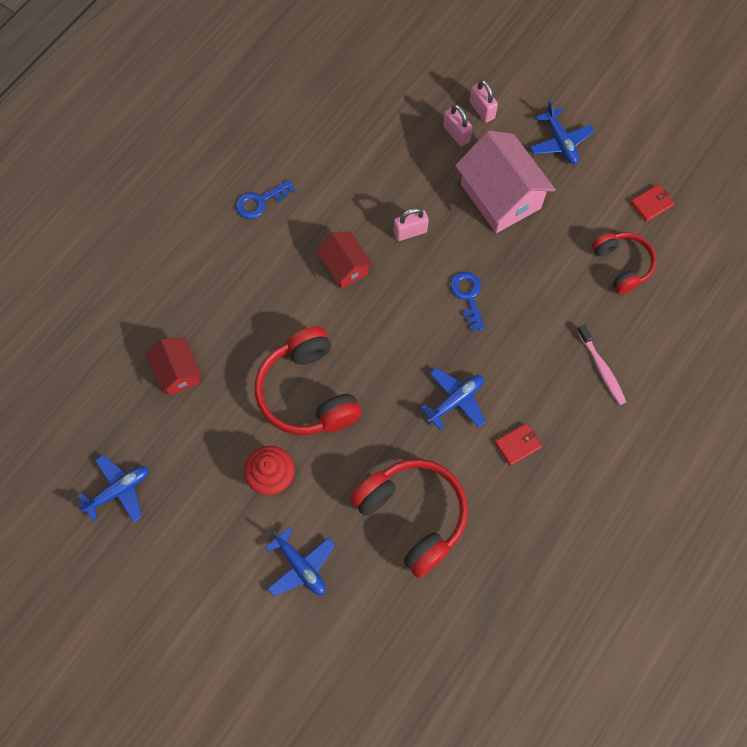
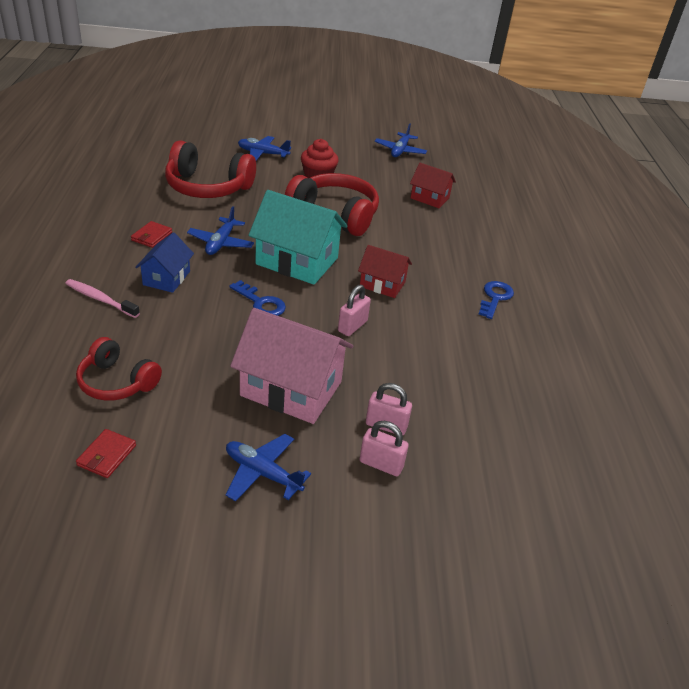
camera: 140 degrees right, 30 degrees down
(399, 336) = (297, 261): none -> turquoise house
(532, 370) = (166, 278): none -> blue house

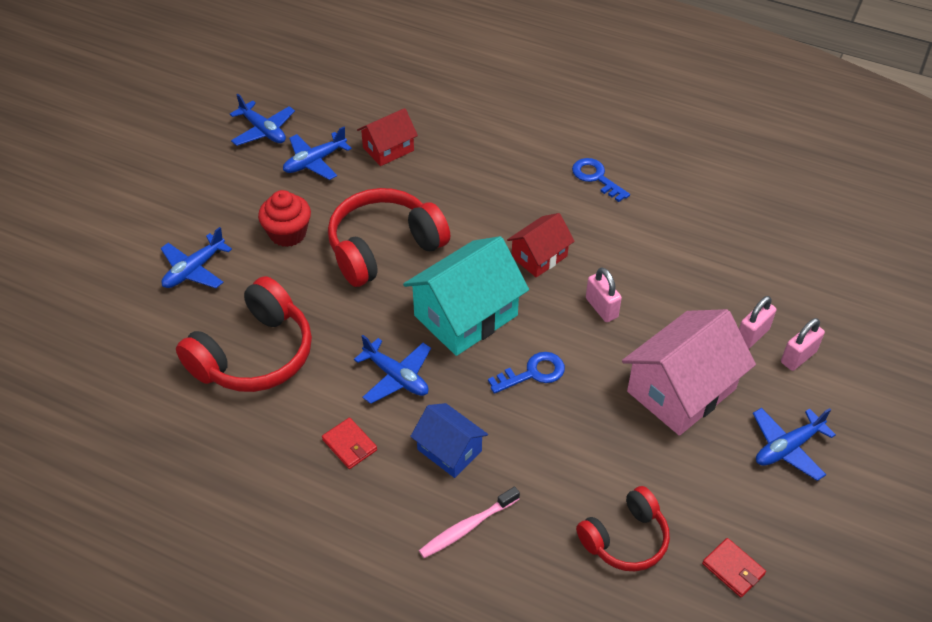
camera: 60 degrees left, 10 degrees up
(390, 173) = (315, 162): none -> blue plane

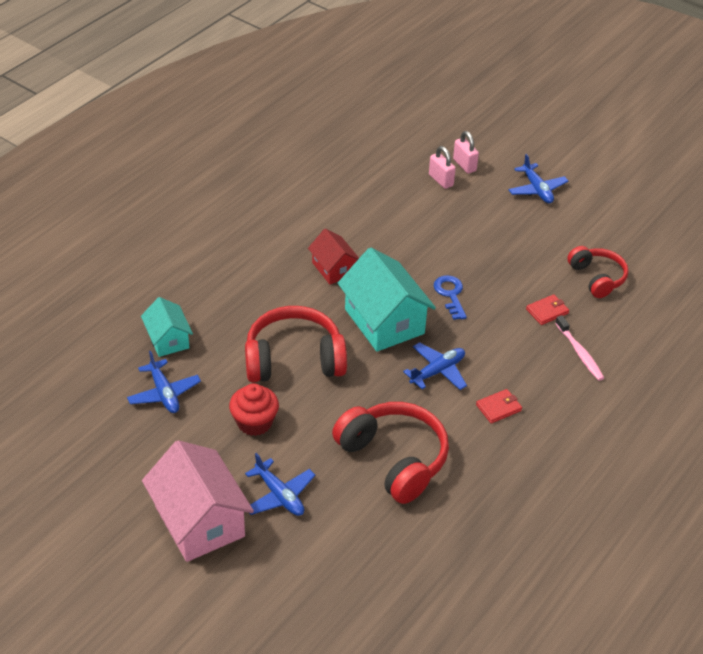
camera: 80 degrees left, 5 degrees down
(263, 131) = (101, 427): blue plane -> none
(384, 248) = (294, 359): red headphones -> red headphones turned 105 degrees clockwise
(388, 149) = (168, 339): red house -> turquoise house
(449, 450) = (512, 352): blue house -> none
(596, 177) = (256, 219): blue key -> none
(601, 308) = (396, 246): pink padlock -> none
(681, 390) = (481, 224): pink house -> pink house (199, 521)
(733, 569) = (623, 236): red wallet -> red wallet (547, 311)

